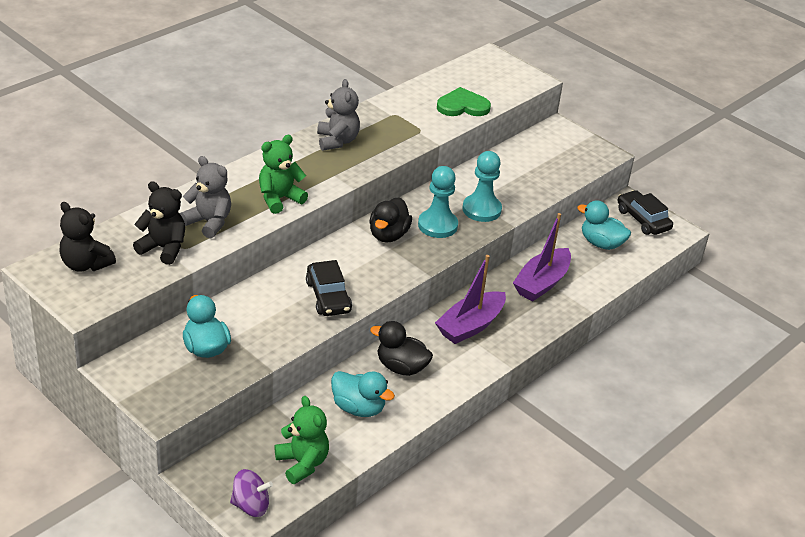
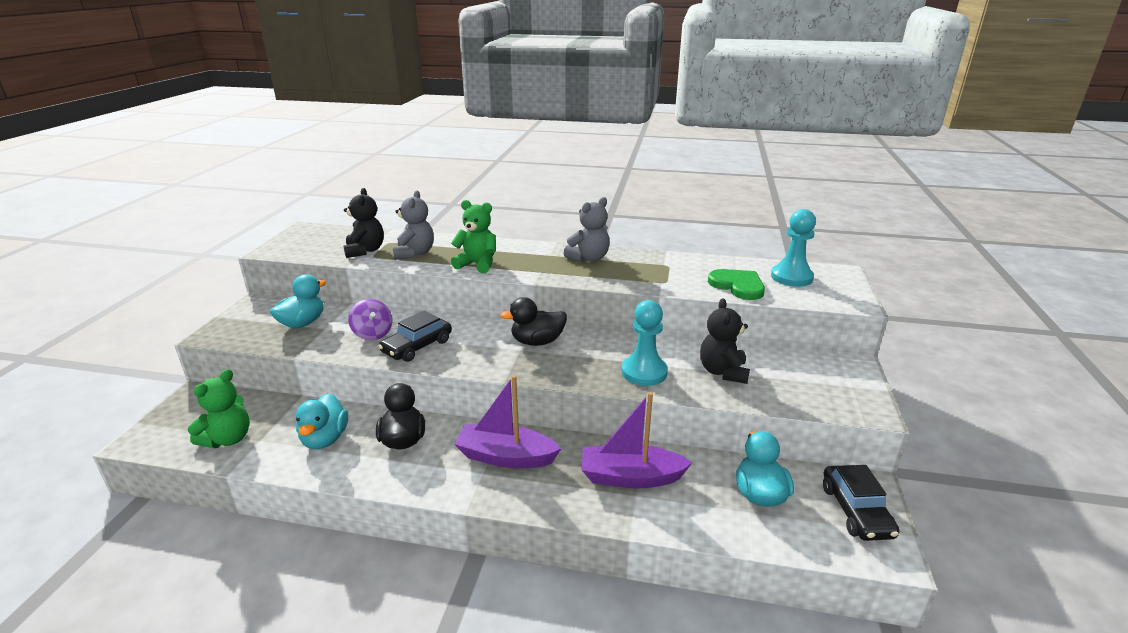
camera: 60 degrees right, 10 degrees down
(85, 264) = (321, 237): black teddy bear -> black teddy bear (723, 372)
(251, 506) = (159, 434): purple spinning top -> purple spinning top (373, 333)
(437, 225) = (585, 359): turquoise pawn -> turquoise pawn (791, 277)
(643, 219) = (856, 511): black car -> black car turned 150 degrees clockwise

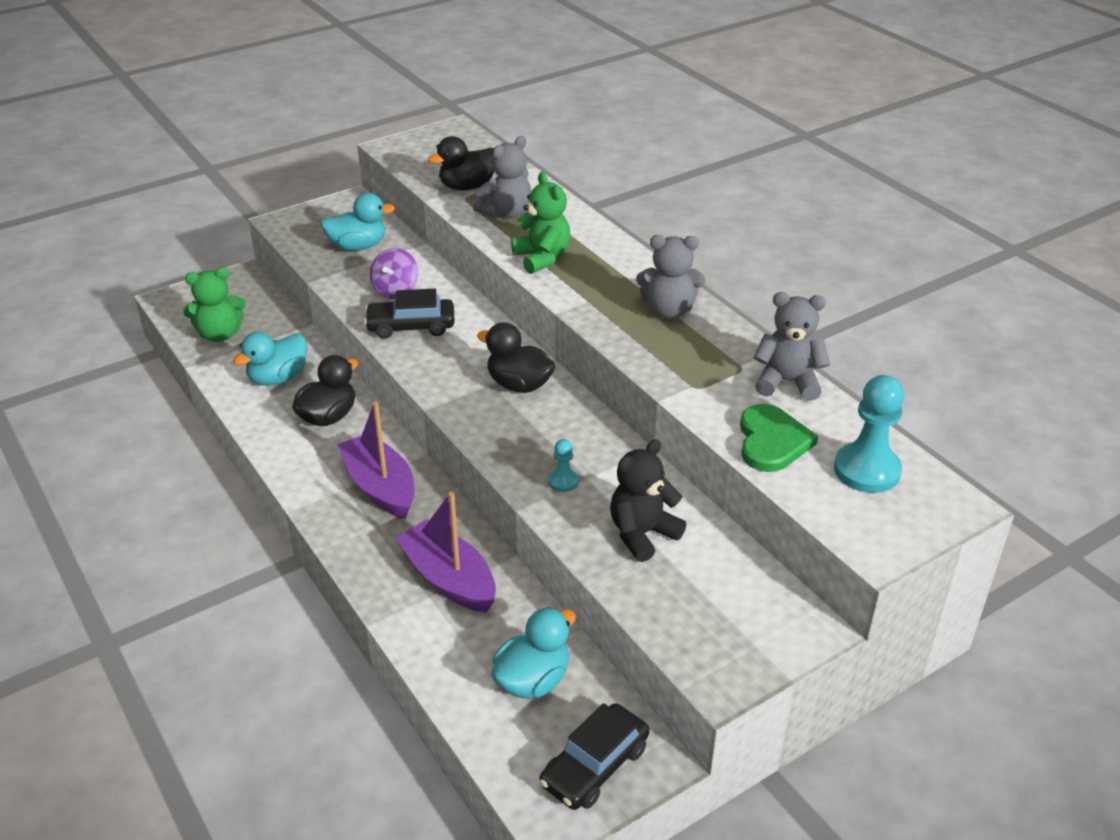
camera: 45 degrees right, 10 degrees up
(365, 251) = (467, 186): black teddy bear -> black duck
(644, 372) = (563, 481): turquoise pawn -> turquoise pawn, size x0.49
(696, 261) = (787, 382): none -> grey teddy bear

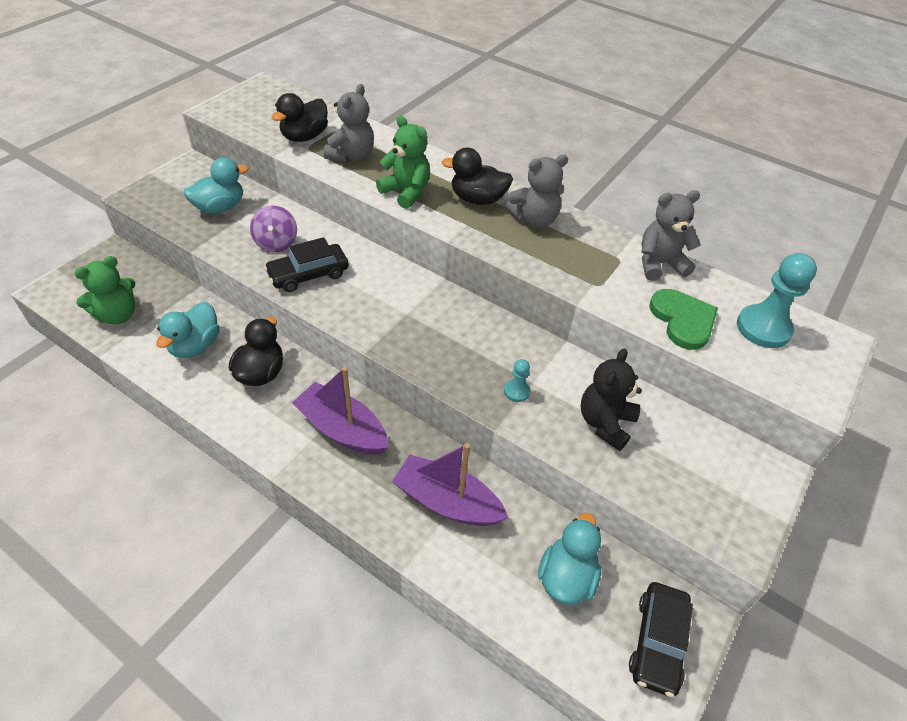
camera: 25 degrees left, 10 degrees up
(519, 385) = (430, 309): black duck -> black duck (477, 199)

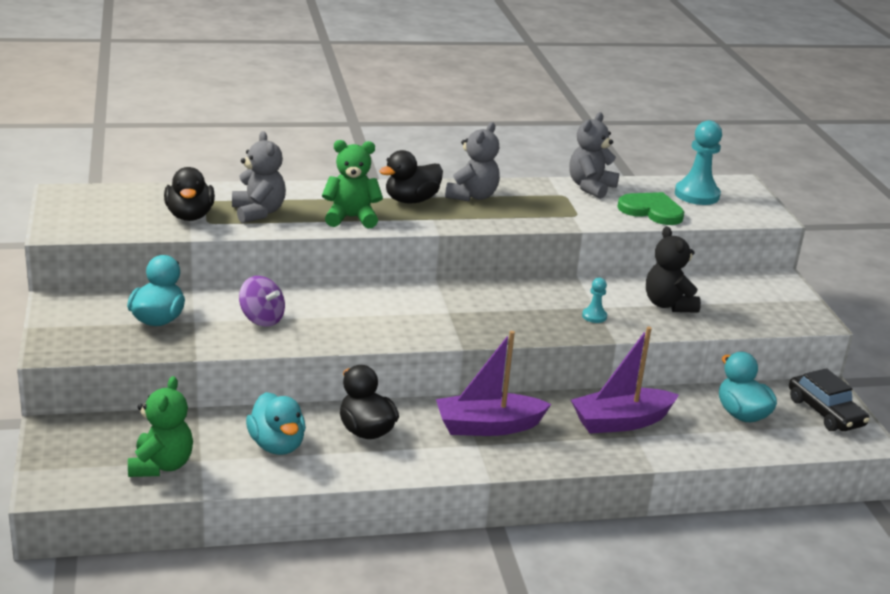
camera: 45 degrees left, 20 degrees down
(308, 274) = (330, 325): black car -> none

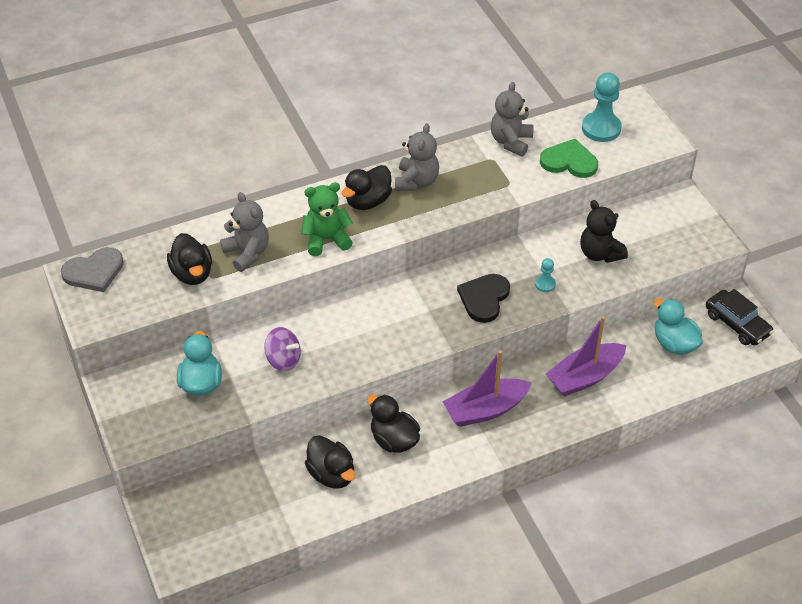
camera: 10 degrees left, 20 degrees up
(85, 197) = (94, 272): none -> grey heart
(161, 465) = (252, 520): green teddy bear -> none
(277, 445) = (332, 474): turquoise duck -> black duck
(517, 314) = (484, 298): none -> black heart

